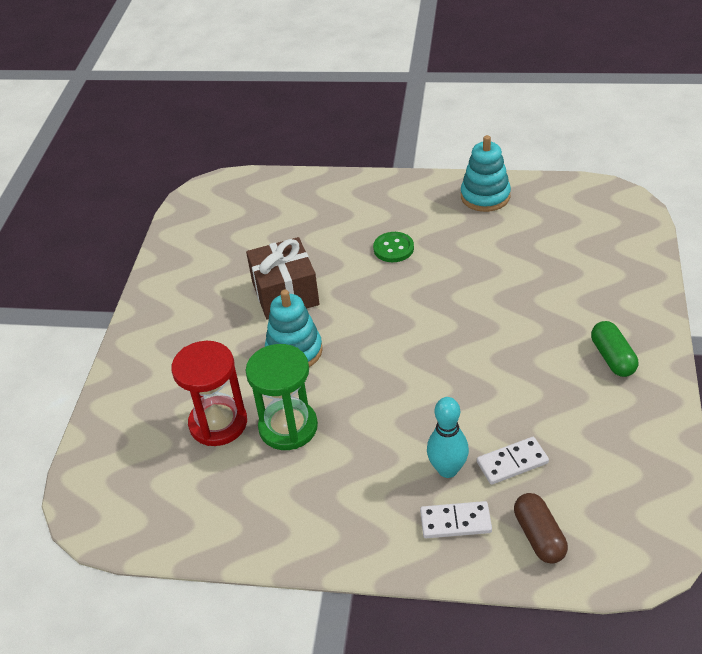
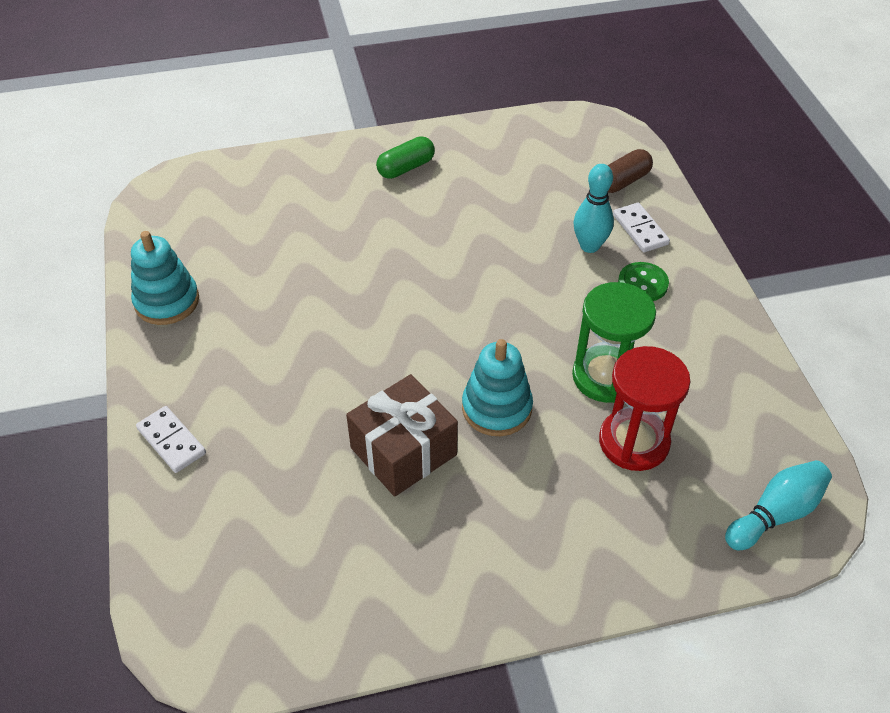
camera: 115 degrees left, 5 degrees up
(107, 488) = (775, 514): none -> turquoise bowling pin
(393, 248) = (287, 364): green button -> green button (642, 283)
(512, 462) = (559, 208): white domino -> white domino (171, 441)

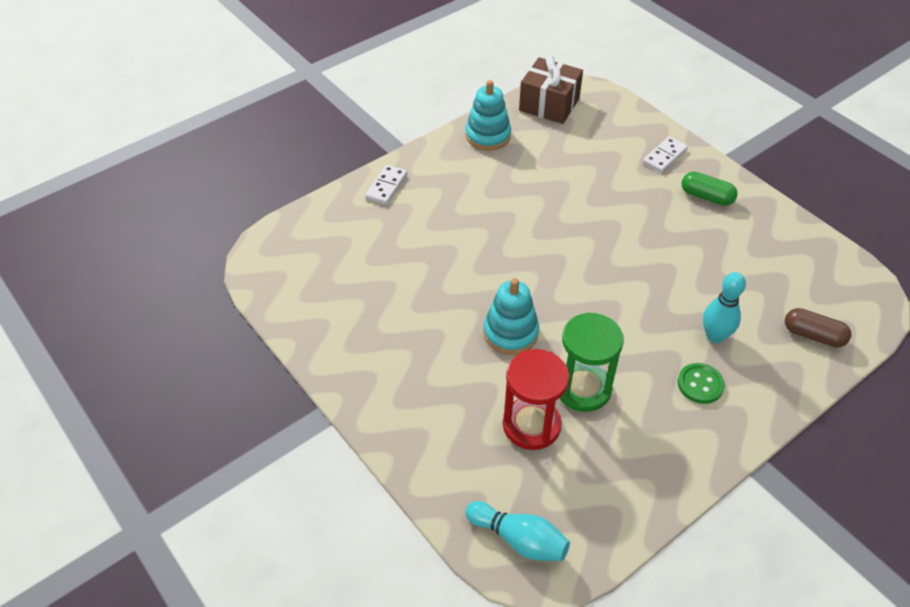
camera: 65 degrees right, 0 degrees up
(403, 451) = (443, 296): brown gift -> brown gift (549, 104)
(640, 229) = (763, 365): white domino -> white domino (664, 156)

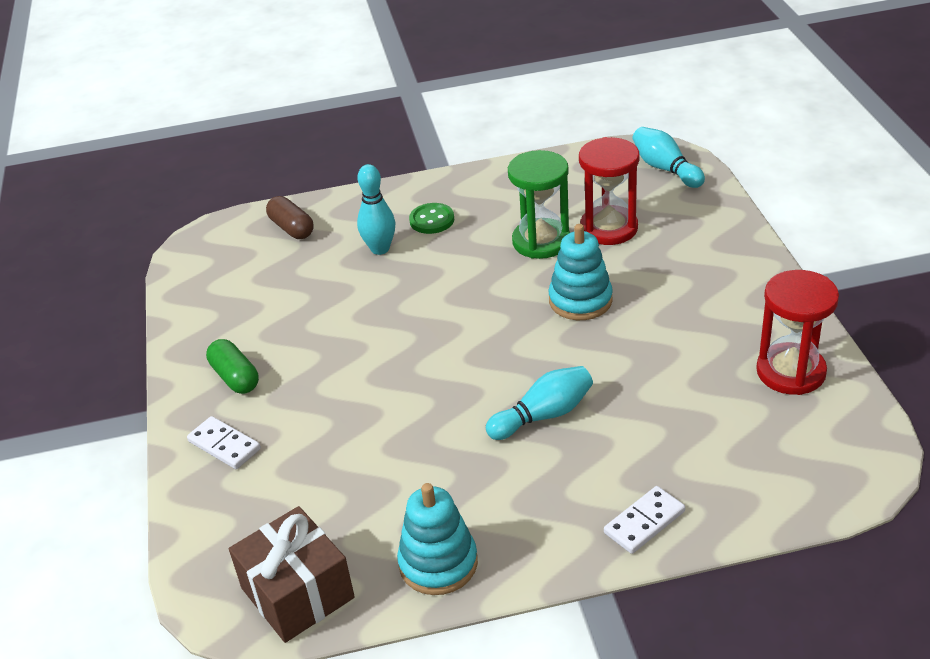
camera: 150 degrees left, 10 degrees down
(324, 314) = (790, 372): none -> red hourglass
(482, 231) = (543, 415): none -> turquoise bowling pin
(664, 156) = (224, 445): white domino -> white domino turned 60 degrees clockwise

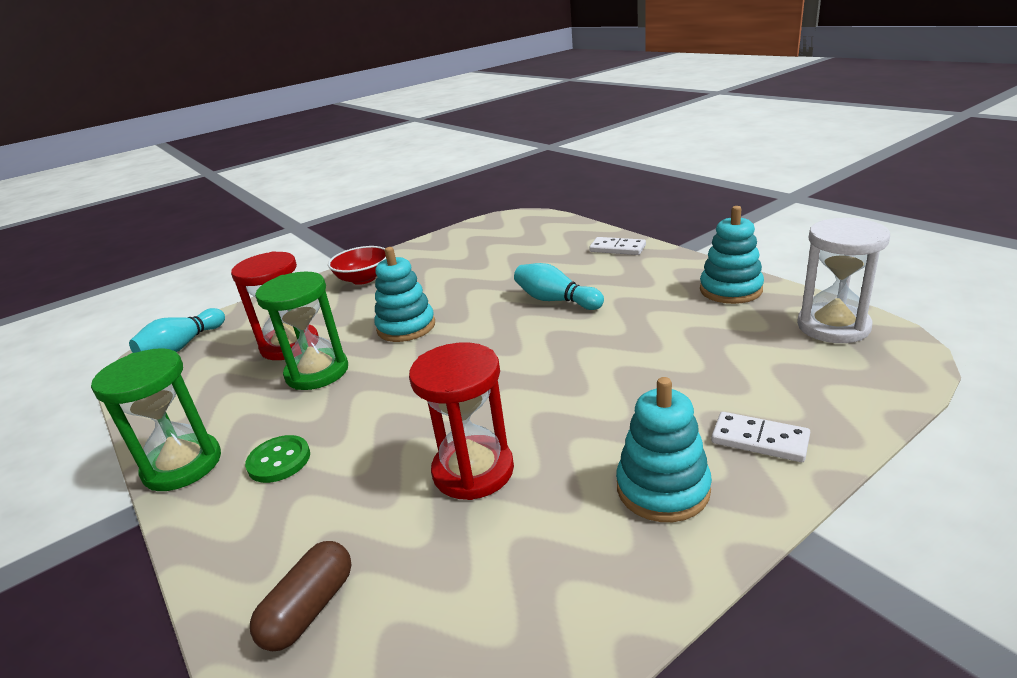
camera: 115 degrees left, 10 degrees down
(224, 445) = (759, 440): white domino -> white domino turned 75 degrees counterclockwise
(235, 377) = (662, 489): green capsule -> turquoise stacking toy
(297, 593) = (833, 326): brown gift -> white hourglass
(380, 249) = (351, 480): turquoise bowling pin -> none
(467, 181) = (182, 465): none -> green hourglass
(736, 285) = (363, 279): none -> red bowl
(790, 372) = (451, 246): red hourglass -> red hourglass (473, 470)

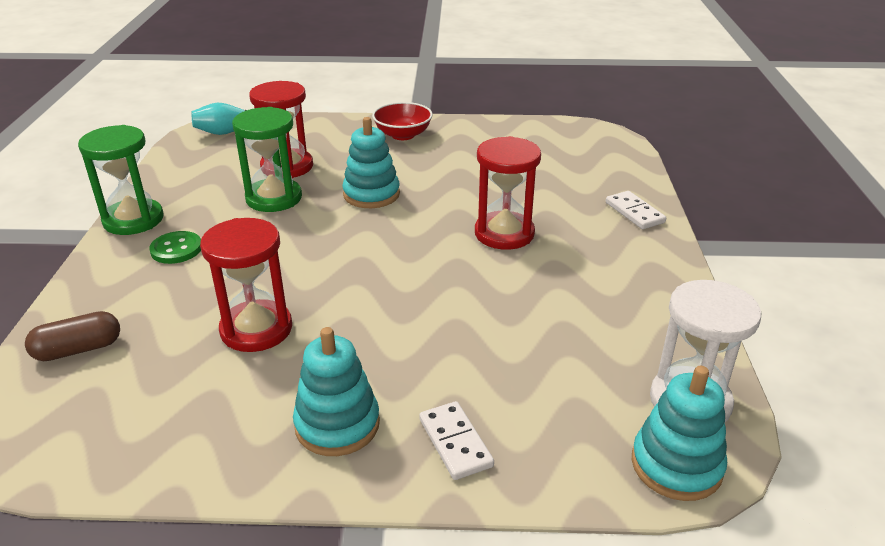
camera: 35 degrees right, 5 degrees up
(555, 300) = (504, 233): turquoise bowling pin -> red hourglass
(730, 290) = (662, 310): turquoise stacking toy -> turquoise stacking toy (676, 465)

